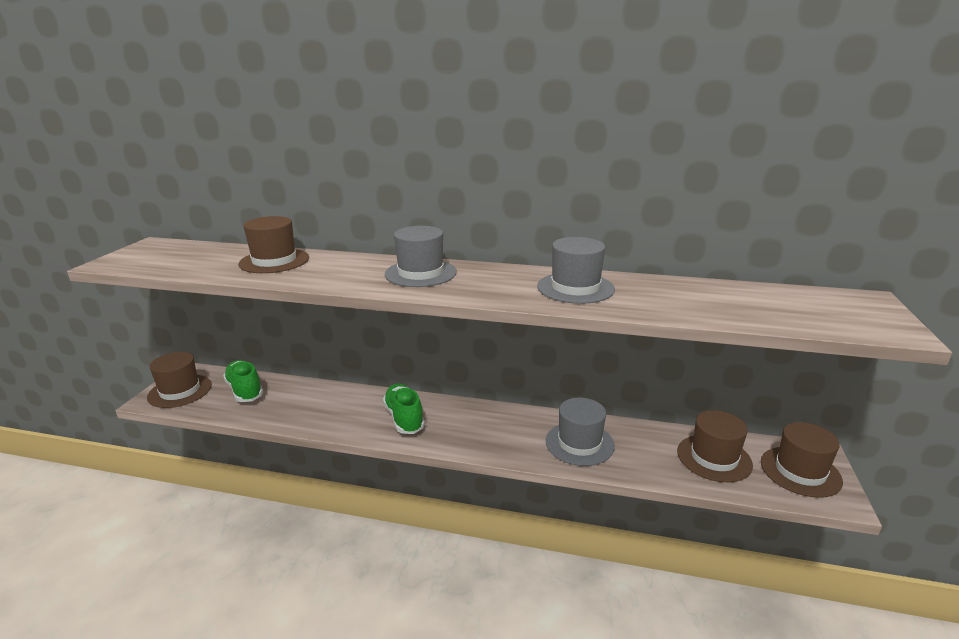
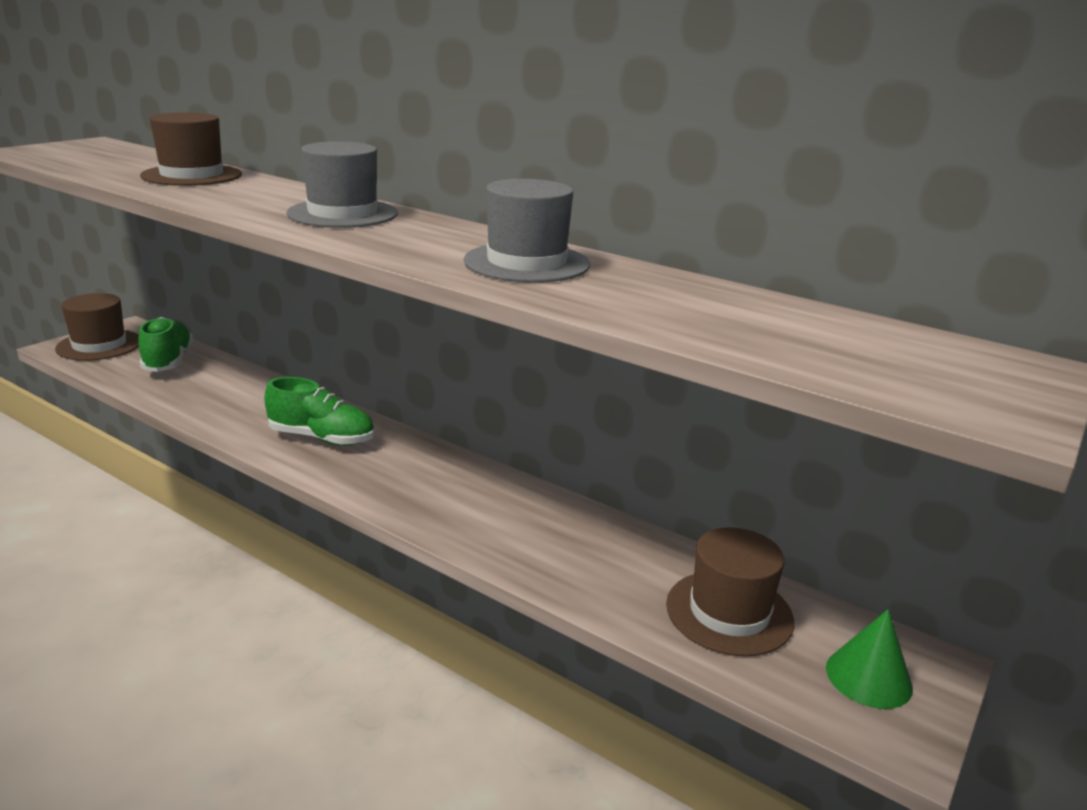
camera: 20 degrees right, 0 degrees up
(404, 418) = (322, 438): green shoe -> green shoe turned 105 degrees clockwise
(579, 443) = (531, 532): grey hat -> none
(800, 471) = (868, 677): brown hat -> green cone

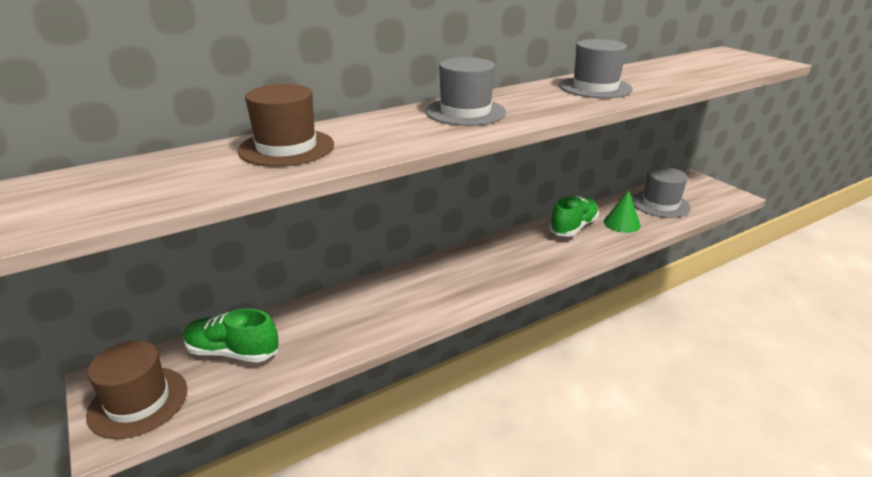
camera: 65 degrees left, 5 degrees up
(322, 438) = (445, 284): green shoe -> green shoe (573, 227)
(729, 612) = (660, 204): brown hat -> grey hat
(868, 677) = (702, 191): green cone -> green cone (622, 223)

